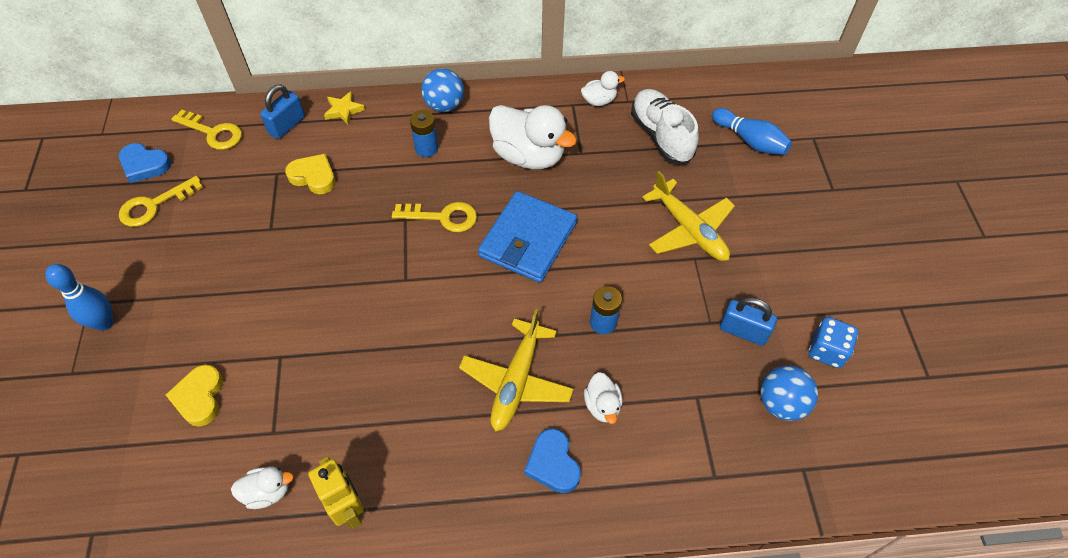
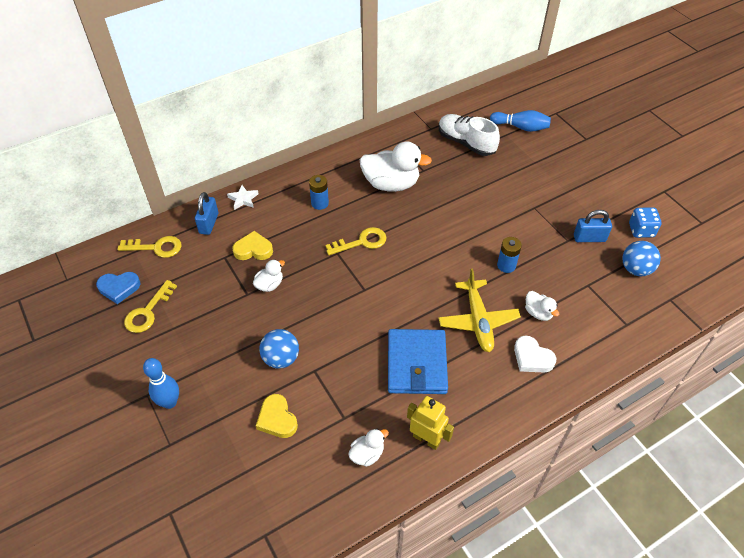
camera: 25 degrees left, 5 degrees down
(343, 110) = (243, 199): yellow star -> white star
(444, 105) = (312, 172): blue ball -> blue ball (281, 358)
(528, 240) = (426, 235): blue wallet -> blue wallet (416, 364)
(553, 464) = (532, 358): blue heart -> white heart
(599, 101) = (413, 134): white duck -> white duck (269, 285)
(689, 230) = (520, 192): yellow plane -> none

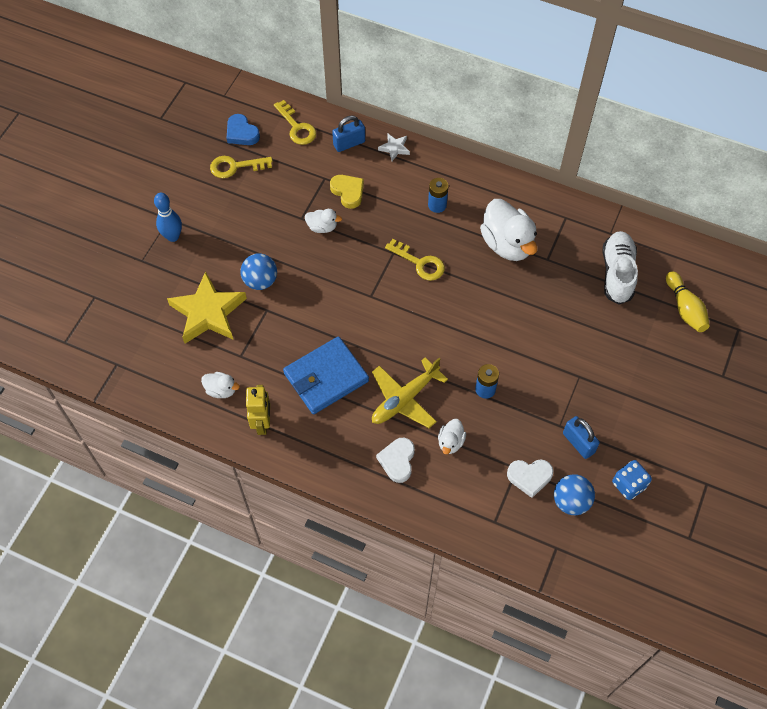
camera: 55 degrees right, 10 degrees up
(277, 419) = (208, 312): yellow heart -> yellow star
(521, 127) = (685, 308): blue bowling pin -> yellow bowling pin
(600, 281) = (529, 477): none -> white heart

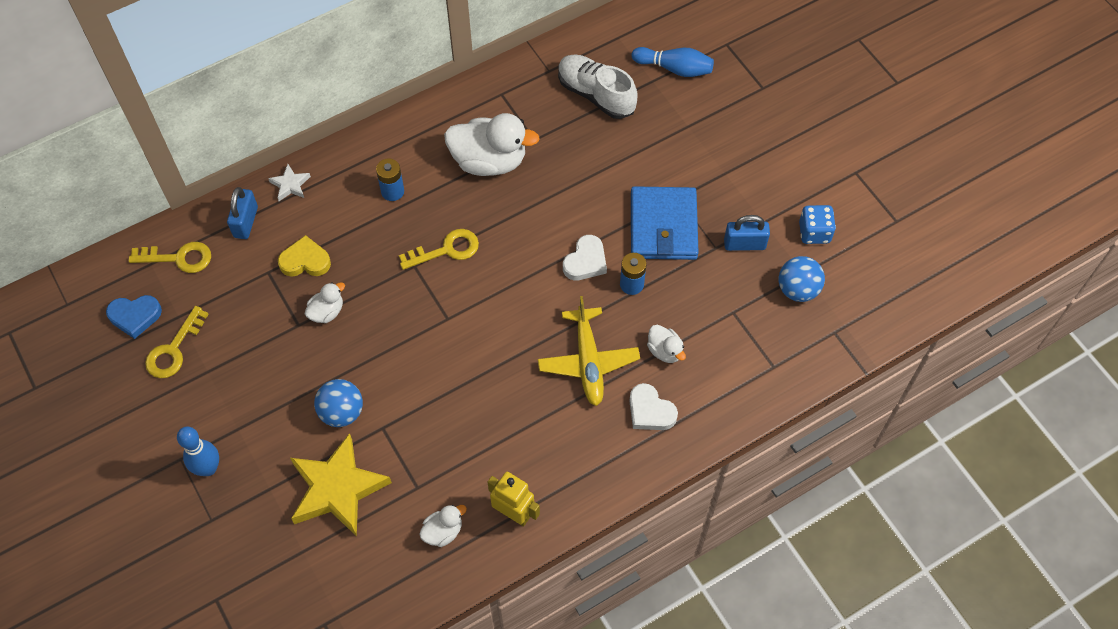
camera: 55 degrees left, 0 degrees up
(326, 377) = (508, 419): blue wallet -> blue wallet (663, 226)
(529, 477) = (749, 307): white heart -> white heart (585, 261)
(685, 308) = (674, 68): yellow bowling pin -> blue bowling pin

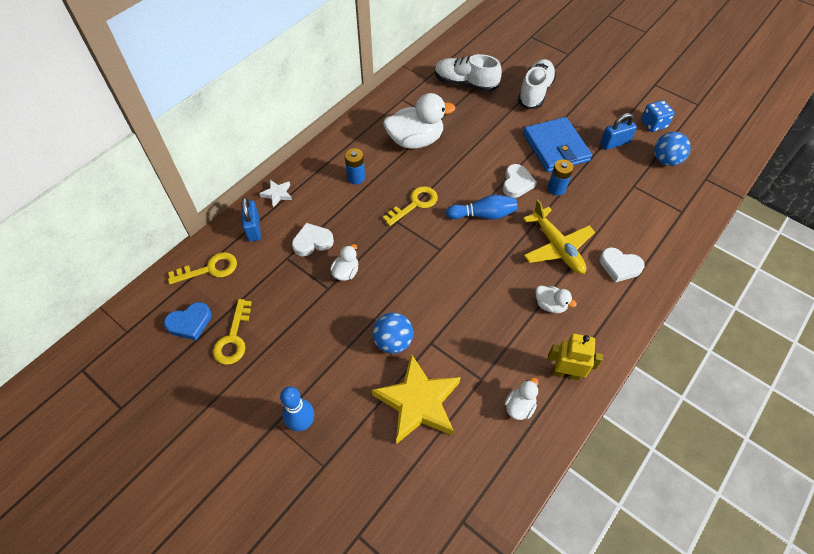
camera: 20 degrees left, 5 degrees down
(305, 261) = (312, 242): yellow heart -> white heart
(665, 351) = (605, 224): white duck -> white duck (550, 305)
(674, 68) = (507, 57): blue bowling pin -> blue bowling pin (483, 215)
(682, 135) = (535, 92): none -> white shoe

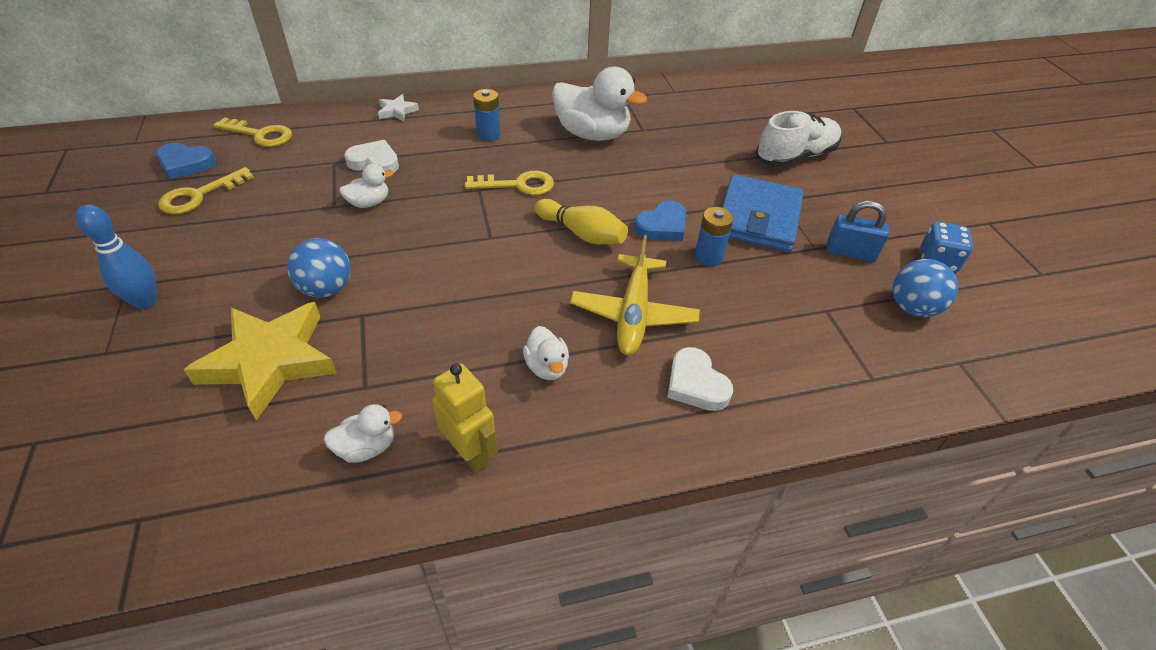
camera: 35 degrees right, 10 degrees down
(253, 228) = (339, 125): blue padlock -> none
(465, 84) = (714, 113): white shoe -> none
(483, 215) = (582, 233): blue bowling pin -> yellow bowling pin
(517, 183) = (662, 226): white heart -> blue heart

